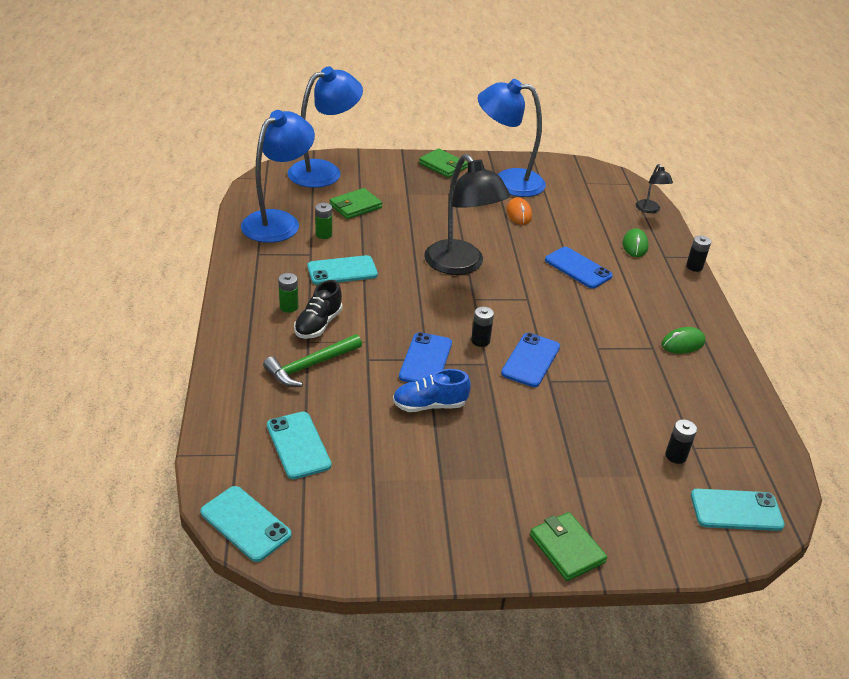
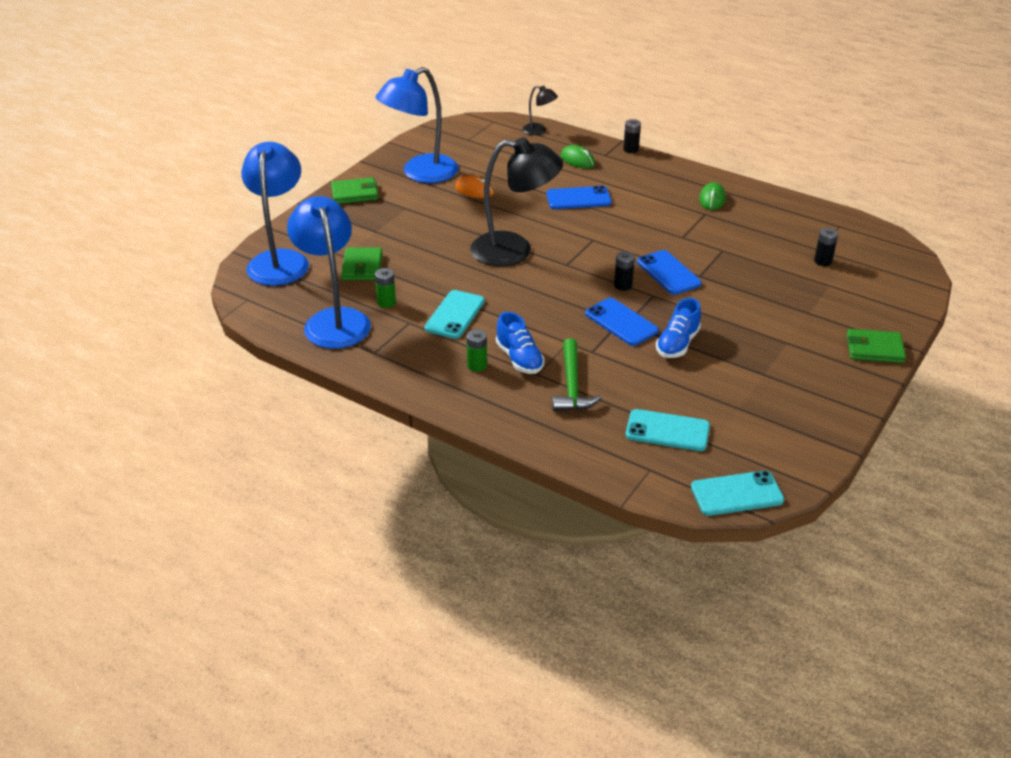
camera: 50 degrees left, 0 degrees up
(318, 324) = (519, 359): black shoe -> blue shoe
(736, 510) = (890, 264): turquoise phone -> none

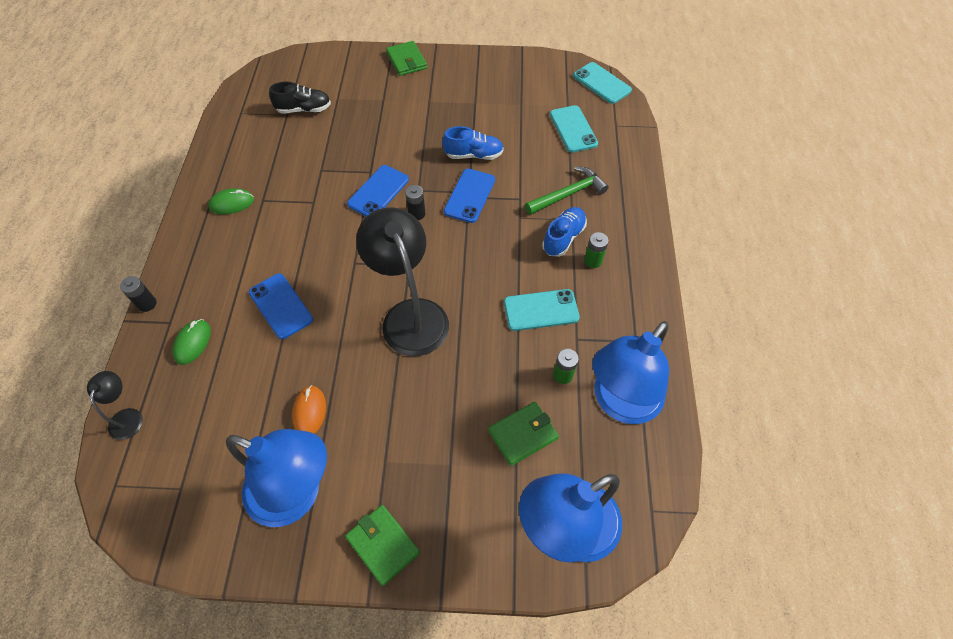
camera: 120 degrees left, 20 degrees up
(823, 261) = (304, 109): black battery -> black shoe

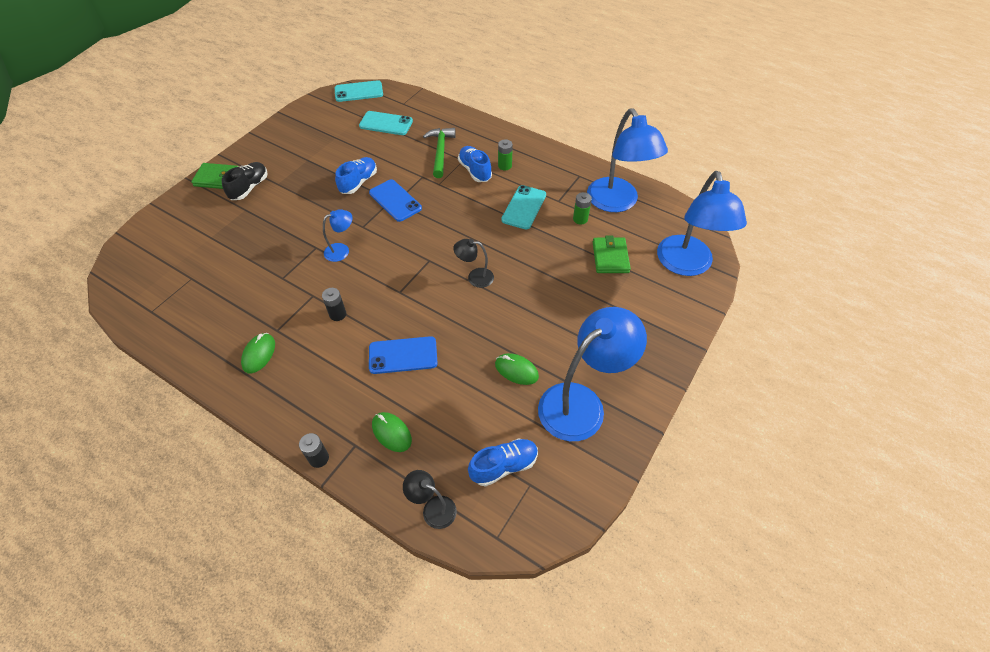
camera: 60 degrees left, 5 degrees down
(192, 455) = (504, 466): none -> blue shoe
(304, 109) = (198, 264): black shoe -> black shoe (249, 188)
(309, 412) = (516, 370): orange mouse -> green mouse
(378, 192) = (342, 250): blue phone -> blue lamp
(383, 545) = (648, 364): green wallet -> none
(410, 315) = (475, 277): black lamp -> black lamp, size x0.46
(416, 214) = (385, 236): black battery -> black battery (338, 314)

